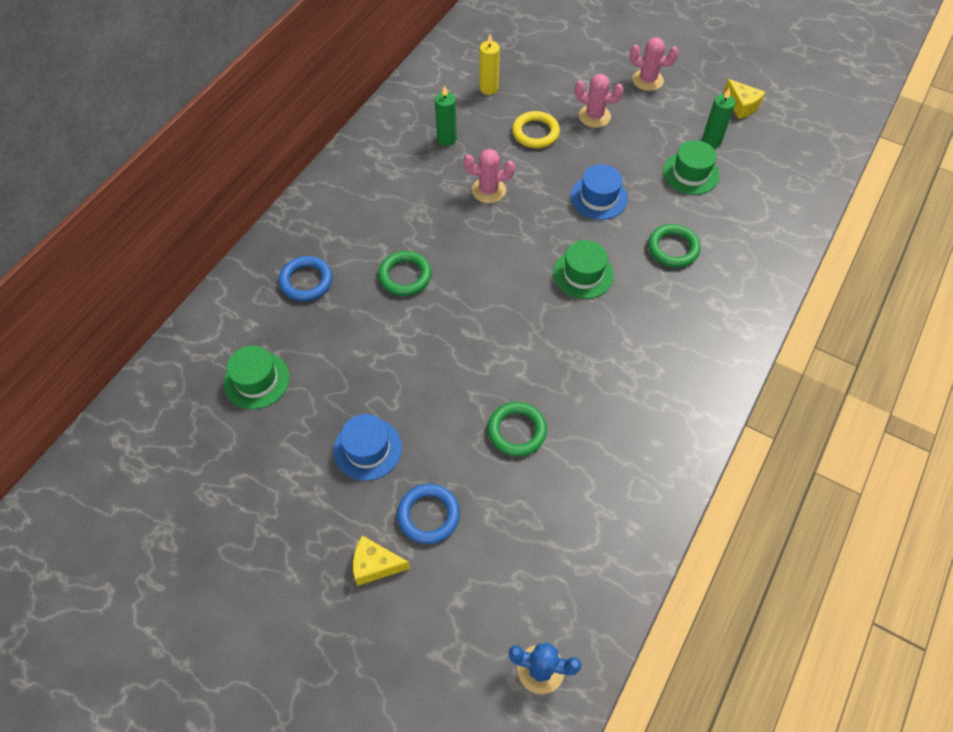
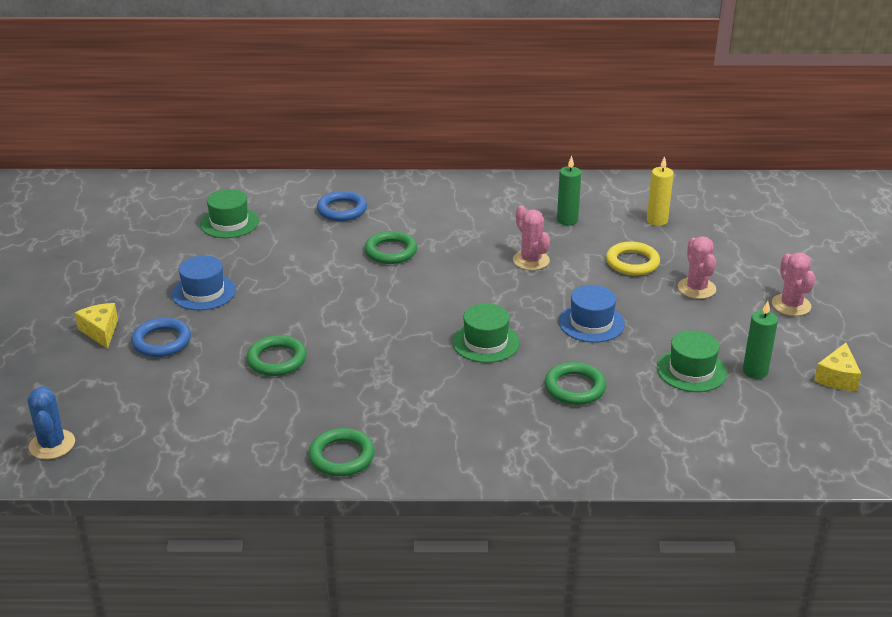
camera: 60 degrees right, 25 degrees down
(678, 438) = (341, 456): none -> green ring

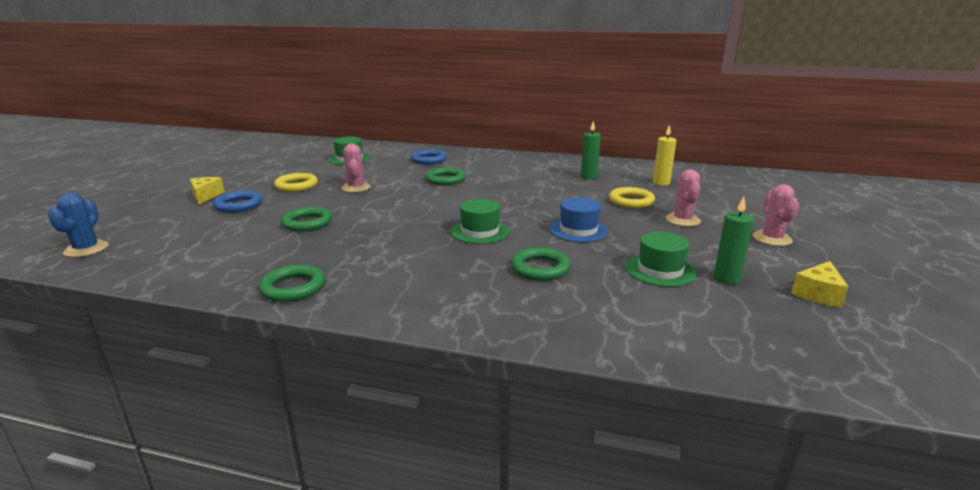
camera: 15 degrees right, 10 degrees down
(203, 292) = (296, 185): blue hat -> yellow ring
(531, 260) = (548, 193): pink cactus -> pink cactus (356, 188)

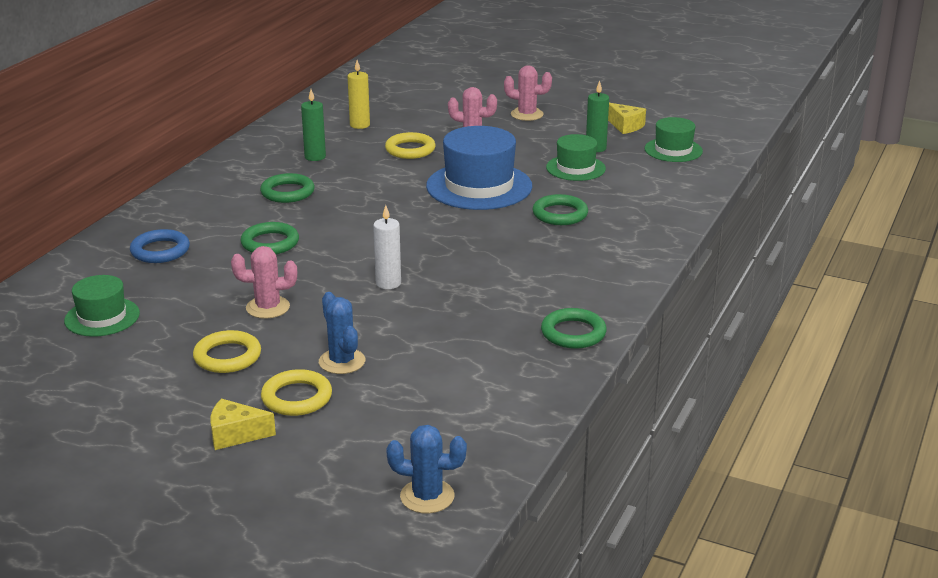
camera: 80 degrees left, 5 degrees up
(238, 205) = (297, 397): blue ring -> yellow ring
(278, 211) = (342, 361): none -> blue cactus
(307, 223) = (395, 337): green ring -> green ring (287, 192)
(389, 214) = (388, 283): none -> white candle
(480, 231) = (464, 234): green hat -> green hat (673, 150)
(578, 230) = (479, 186): blue hat -> blue hat, size x1.73

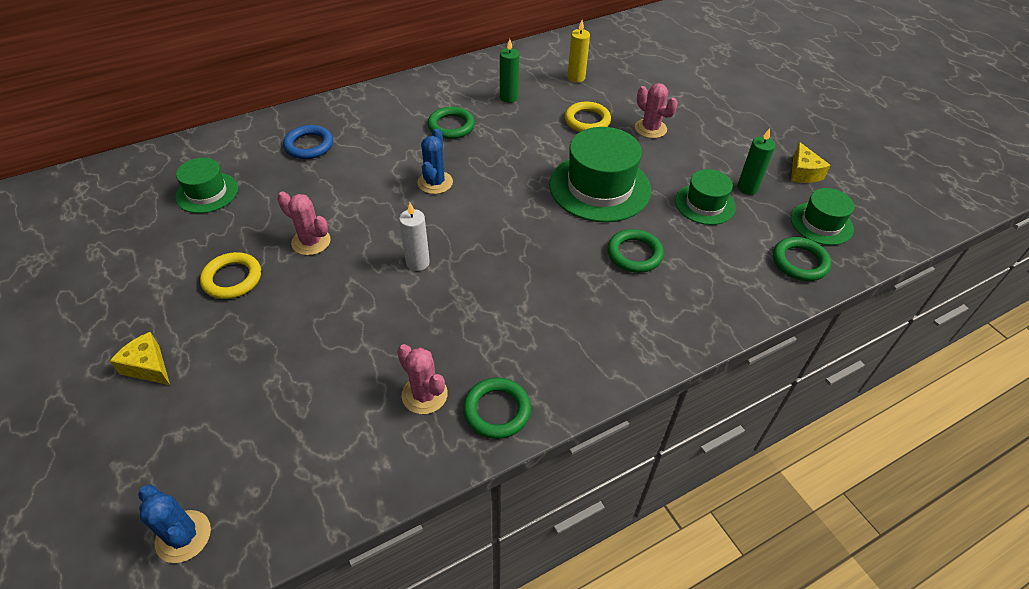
camera: 35 degrees right, 20 degrees up
(270, 243) = (384, 174): green ring -> green ring (799, 262)
(297, 397) = (225, 353): yellow ring -> none
(342, 361) = (295, 332): blue cactus -> blue cactus (435, 182)
(479, 186) = (600, 187): blue hat -> green hat
(527, 114) = (724, 121): pink cactus -> pink cactus (424, 394)

